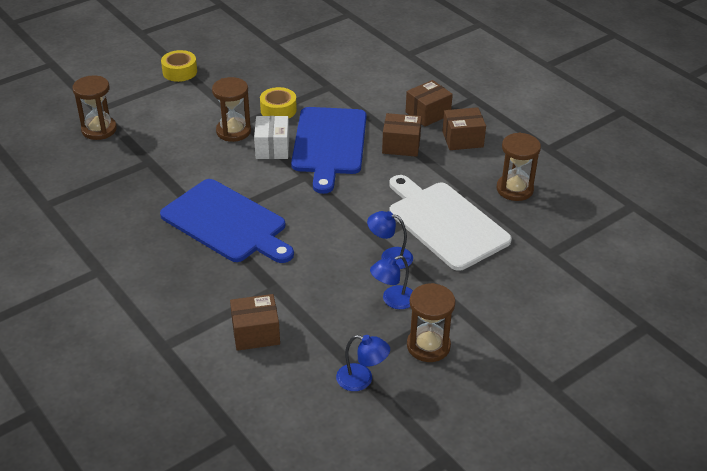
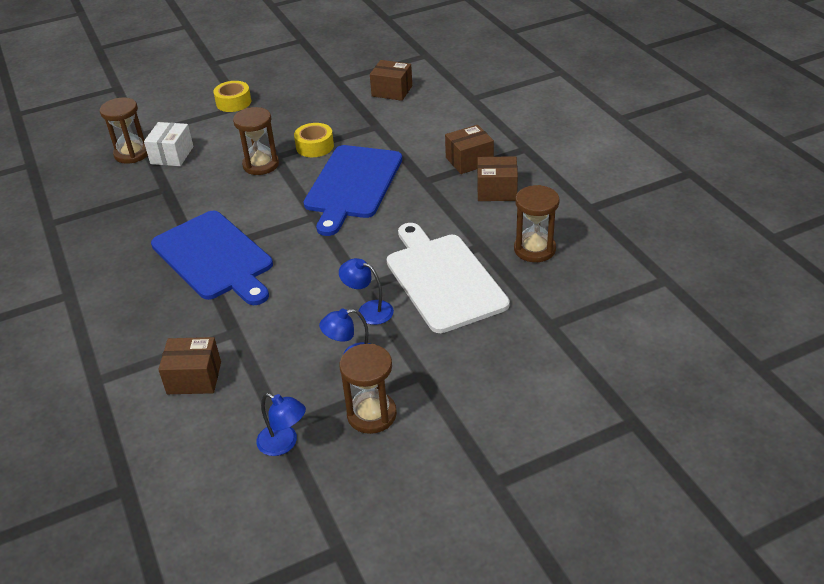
camera: 15 degrees right, 0 degrees up
(272, 148) = (292, 184): white box -> white box (172, 155)
(401, 145) = (427, 192): brown box -> brown box (392, 91)

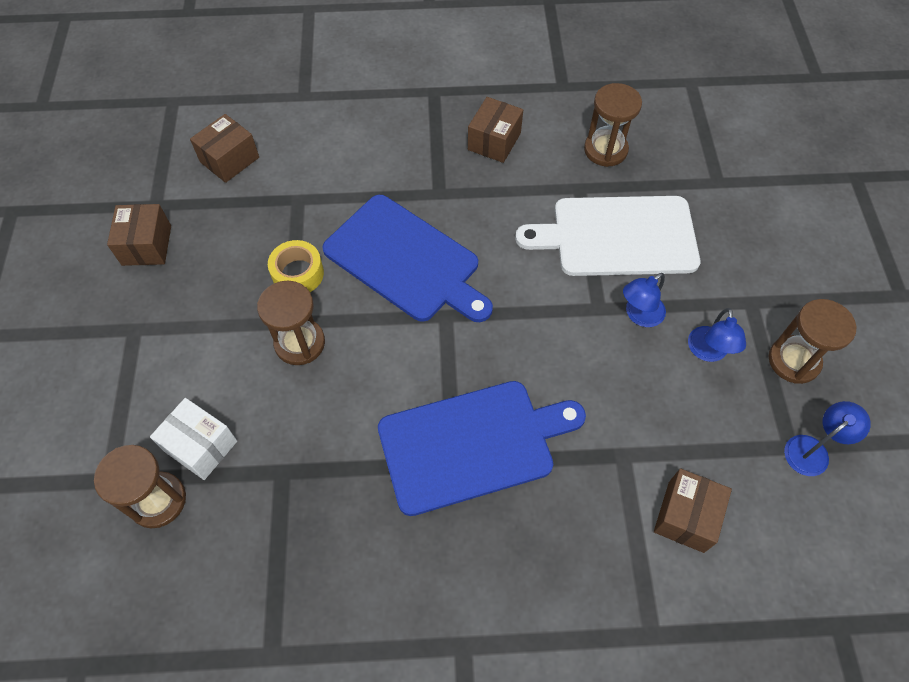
camera: 70 degrees left, 20 degrees up
(233, 102) = (117, 336): yellow tape -> none
(469, 161) = (426, 143): brown box -> brown box (147, 245)

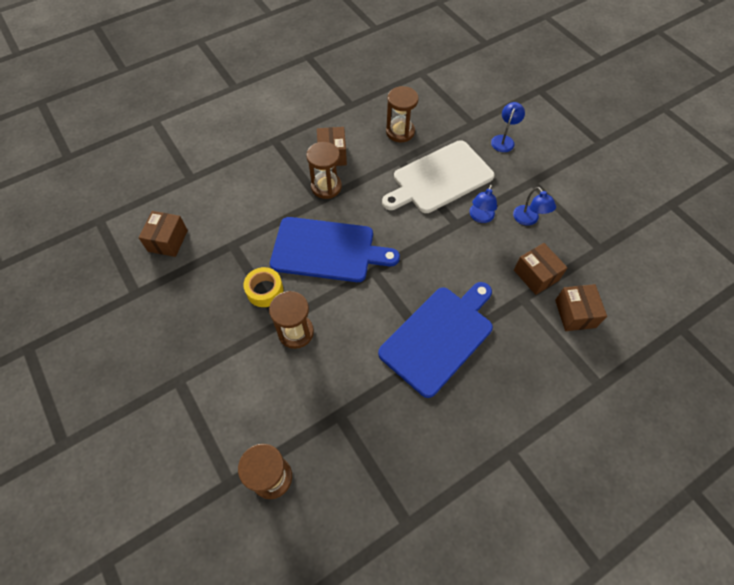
camera: 30 degrees left, 0 degrees up
(147, 245) = (148, 322): brown box -> brown box (536, 275)
(201, 446) = (276, 428): white box -> none
(793, 361) = (573, 203): brown hourglass -> brown hourglass (326, 187)
(813, 450) = (611, 245): blue lamp -> blue lamp (504, 140)

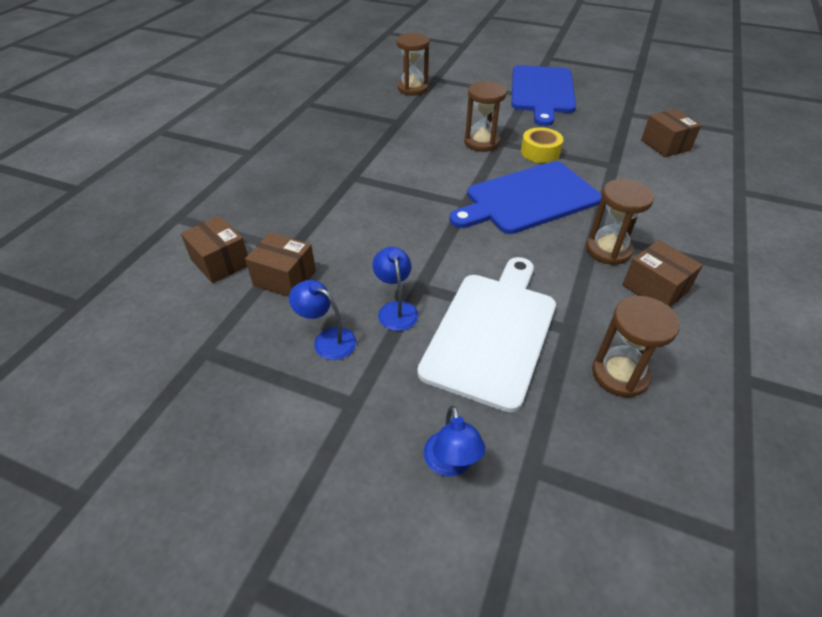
camera: 145 degrees right, 15 degrees down
(439, 337) = (357, 187): blue cutting board -> blue cutting board (542, 92)

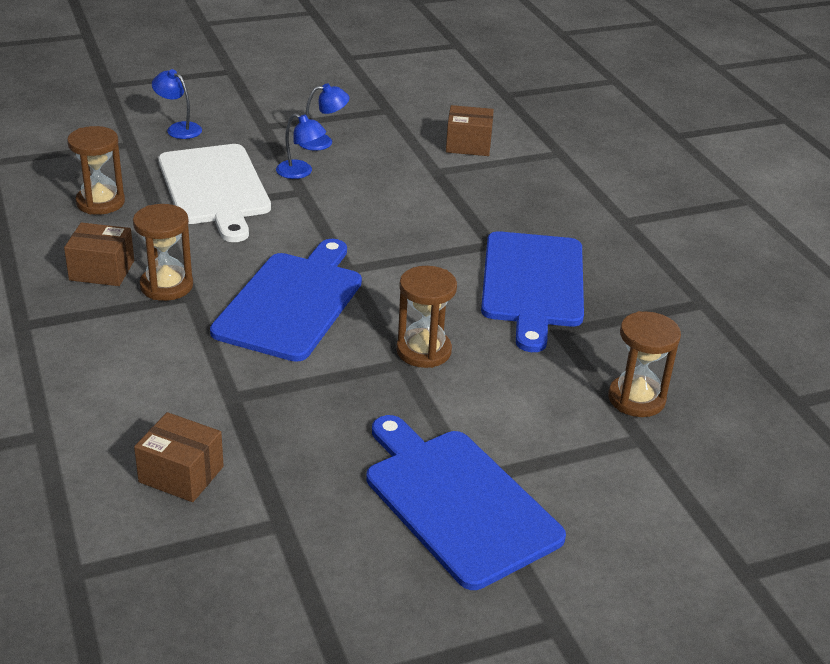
camera: 135 degrees right, 10 degrees down
(284, 278) = (407, 156): brown box -> none
(370, 146) = (532, 283): none -> blue cutting board
(540, 152) = (339, 372): yellow tape -> none

